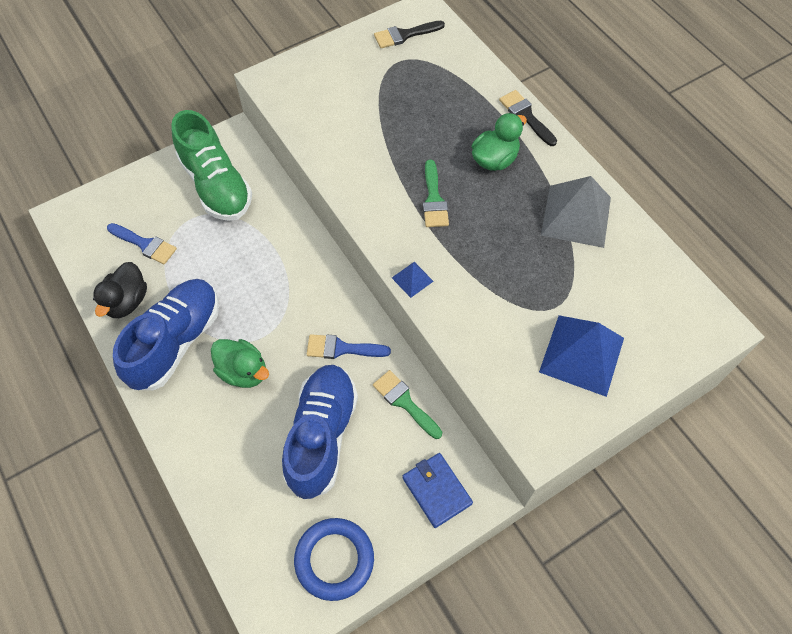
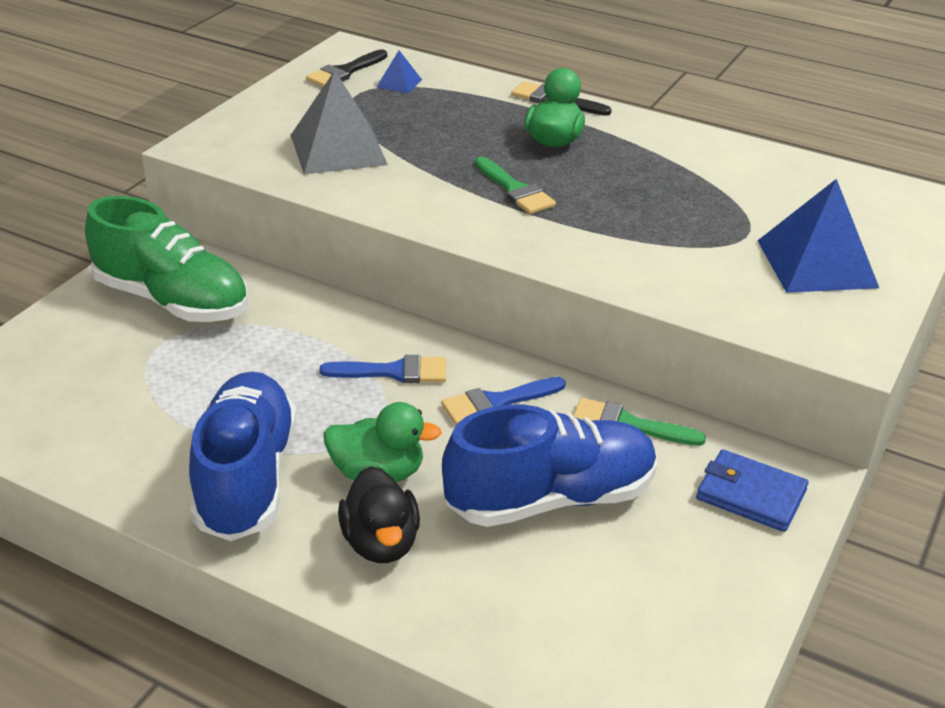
camera: 30 degrees left, 25 degrees down
(127, 301) = (128, 461): black duck -> black duck (381, 543)
(145, 244) = (108, 391): blue brush -> blue brush (394, 372)
(322, 436) = (550, 499): blue shoe -> blue shoe turned 90 degrees clockwise
(334, 559) = (688, 622): blue ring -> none
(412, 279) = (557, 262): blue pyramid -> blue pyramid (399, 83)
(576, 216) = (692, 159): grey pyramid -> grey pyramid (338, 149)

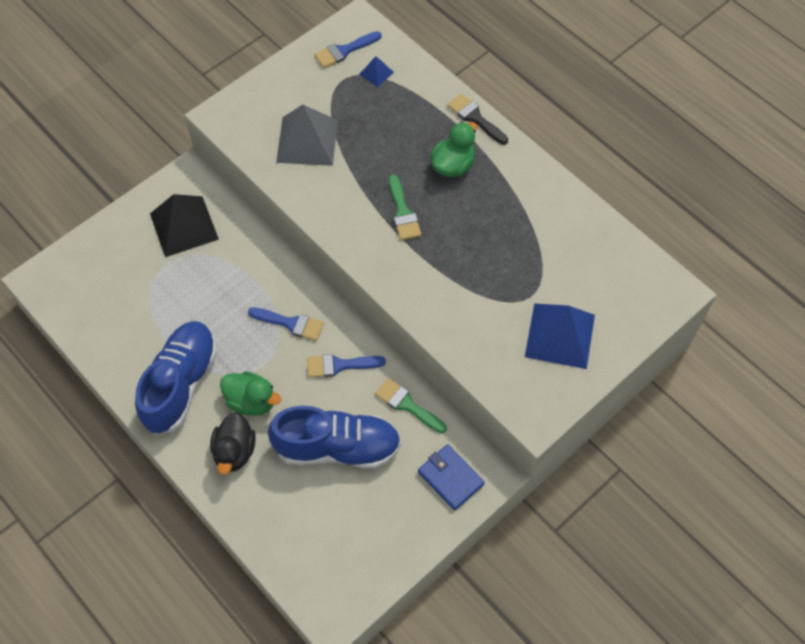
camera: 20 degrees right, 25 degrees up
(172, 300) = (183, 226): green shoe -> black pyramid
(345, 72) = (344, 51): black brush -> blue brush

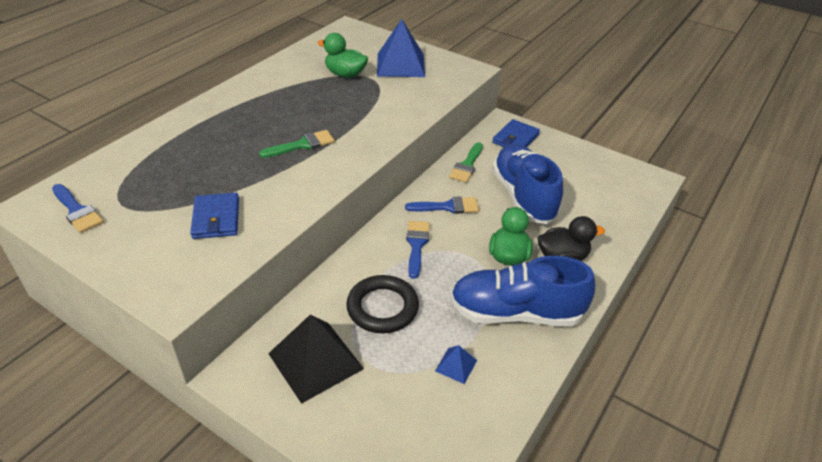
camera: 105 degrees left, 20 degrees down
(222, 280) = (382, 308): none -> black ring
(307, 141) = (216, 218): grey pyramid -> blue wallet
(339, 365) = (447, 207): blue brush -> blue brush turned 75 degrees counterclockwise
(376, 73) = (117, 183): blue pyramid -> blue pyramid (456, 365)
(453, 165) = (243, 124): green duck -> green duck (345, 74)
(475, 118) = (185, 117): black brush -> none

